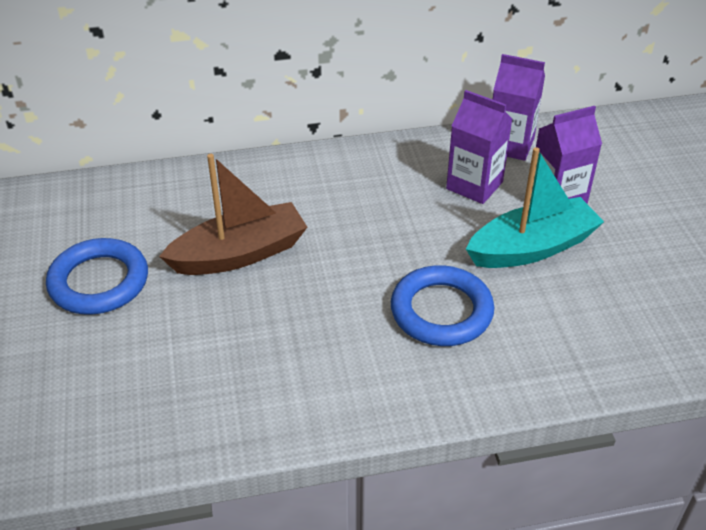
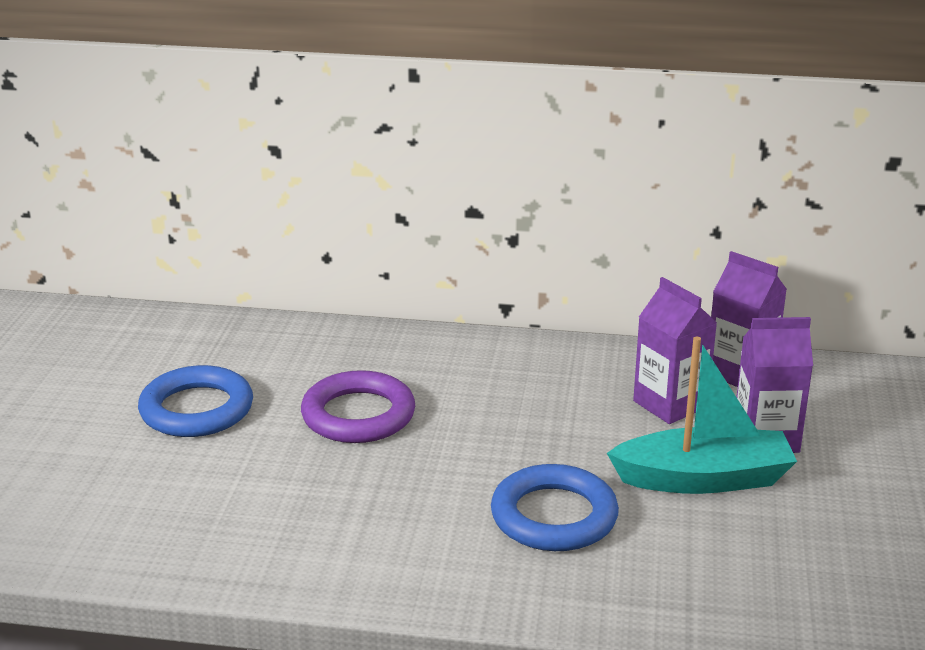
camera: 20 degrees right, 15 degrees down
(240, 254) = (358, 415): brown boat -> purple ring

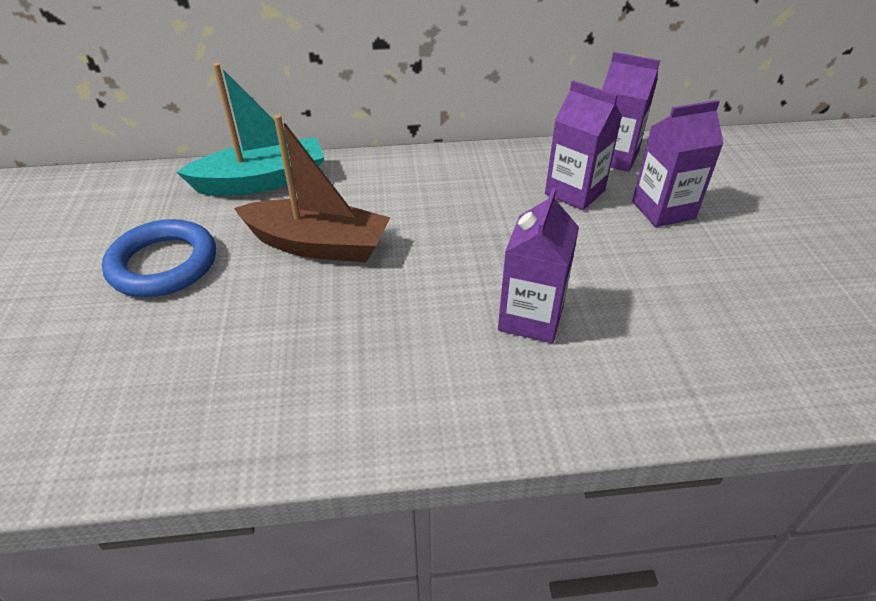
camera: 15 degrees left, 15 degrees up
(358, 415) = (318, 245): purple ring -> brown boat
(554, 516) = (531, 318): blue ring -> purple carton
(704, 479) = (636, 256): turquoise boat -> turquoise boat (262, 182)

